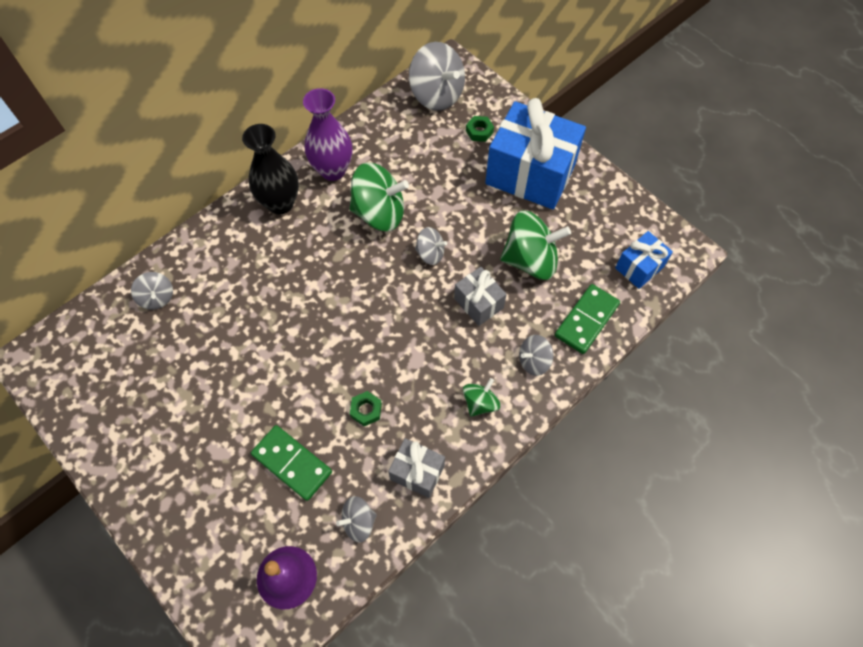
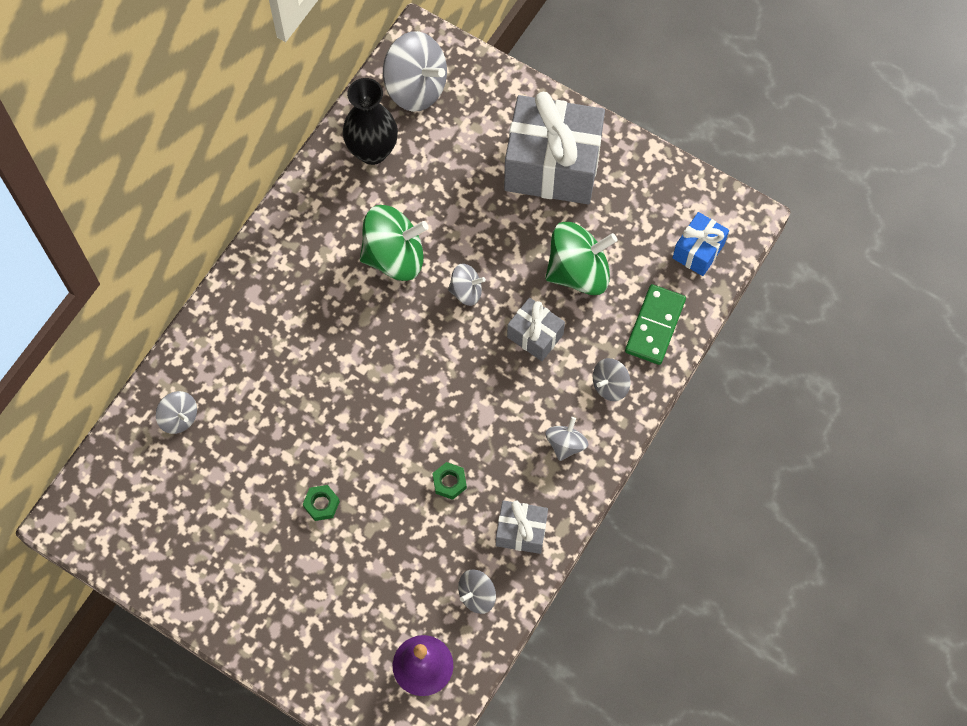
camera: 15 degrees left, 5 degrees up
(280, 203) = (277, 272): black vase -> black vase (372, 151)
(292, 463) = (390, 556): green domino -> none
(333, 170) = (323, 215): purple vase -> none
(479, 131) = (479, 124): green nut -> green nut (321, 504)
(480, 403) = (566, 444): green spinning top -> grey spinning top
(530, 174) = (552, 166): blue gift -> grey gift

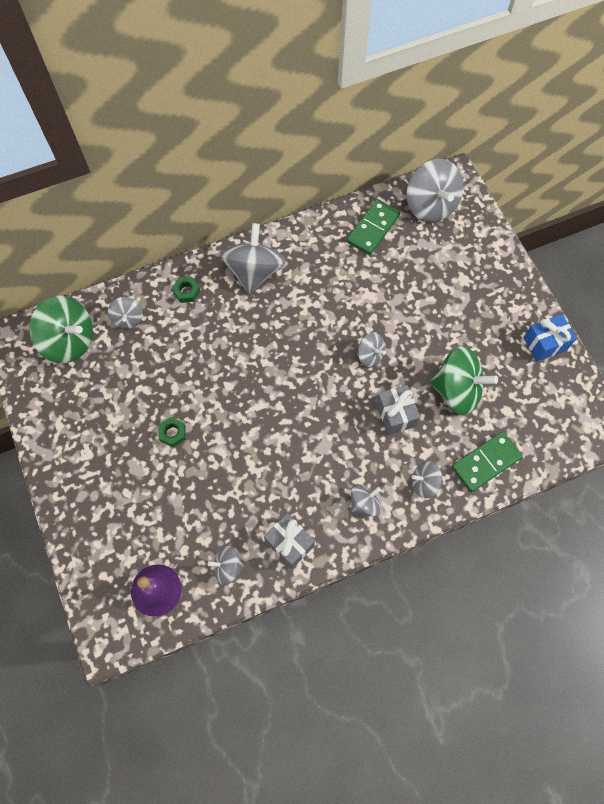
camera: 35 degrees right, 0 degrees up
(278, 279) = (254, 272): none -> grey spinning top
(372, 151) = (373, 229): black vase -> green domino
(394, 256) = (339, 303): green spinning top -> green spinning top (69, 341)
(449, 482) = (266, 475): green nut -> green nut (186, 292)
(552, 166) = (488, 309): grey gift -> none
(698, 251) = (554, 430): blue gift -> blue gift (545, 343)

